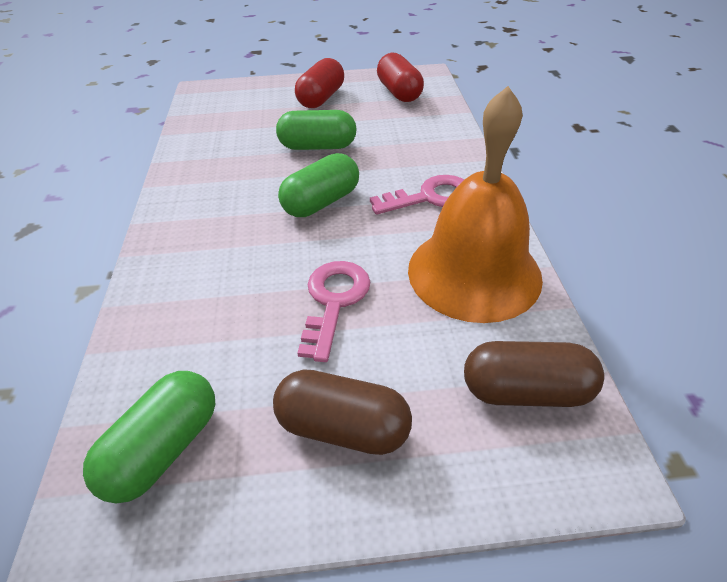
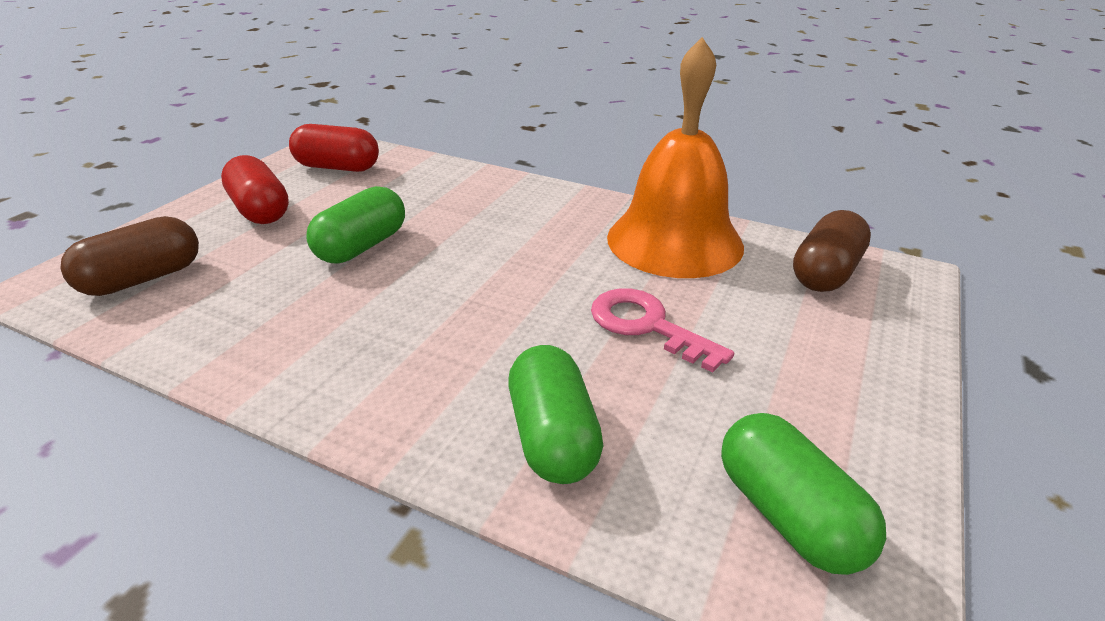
camera: 60 degrees left, 10 degrees down
(321, 202) = (474, 280): green capsule -> green capsule (553, 437)
(343, 427) = (818, 376): brown capsule -> brown capsule (143, 279)
(430, 197) = (545, 220): pink key -> none

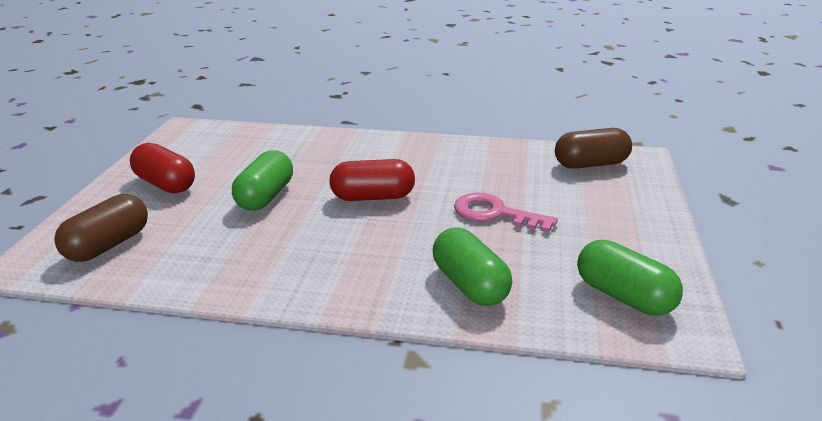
camera: 15 degrees left, 5 degrees down
(337, 167) = (205, 145): red capsule -> red capsule (373, 197)
(674, 241) = (486, 159): orange bell -> none
(825, 273) = (591, 164): brown capsule -> brown capsule turned 60 degrees clockwise

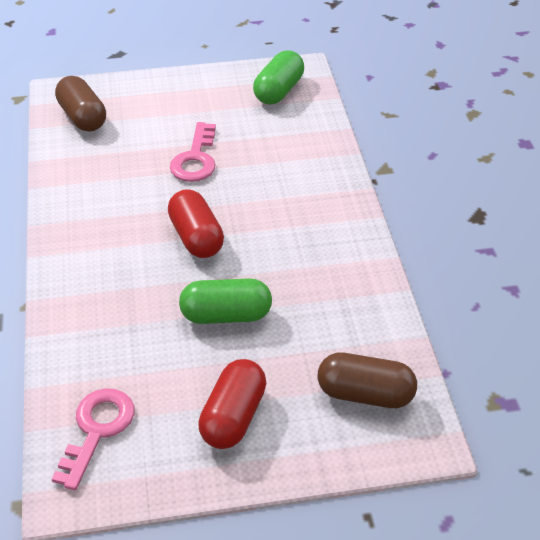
camera: 110 degrees left, 15 degrees up
(216, 139) = (97, 430): none -> pink key
(470, 285) = (301, 155): green capsule -> none

